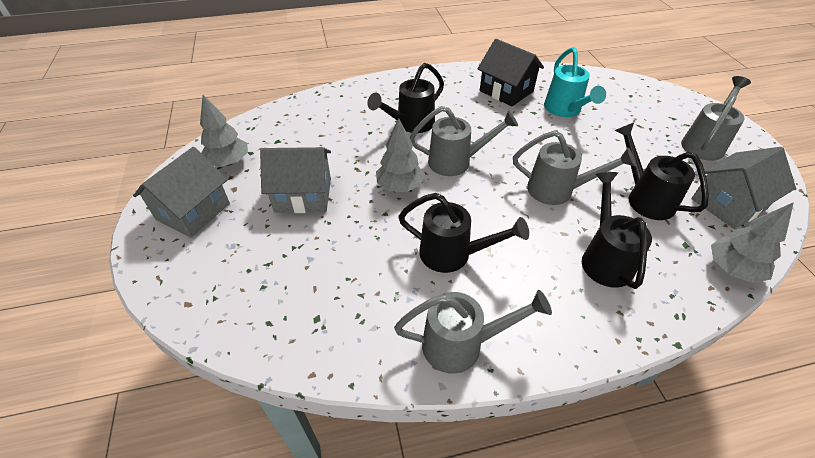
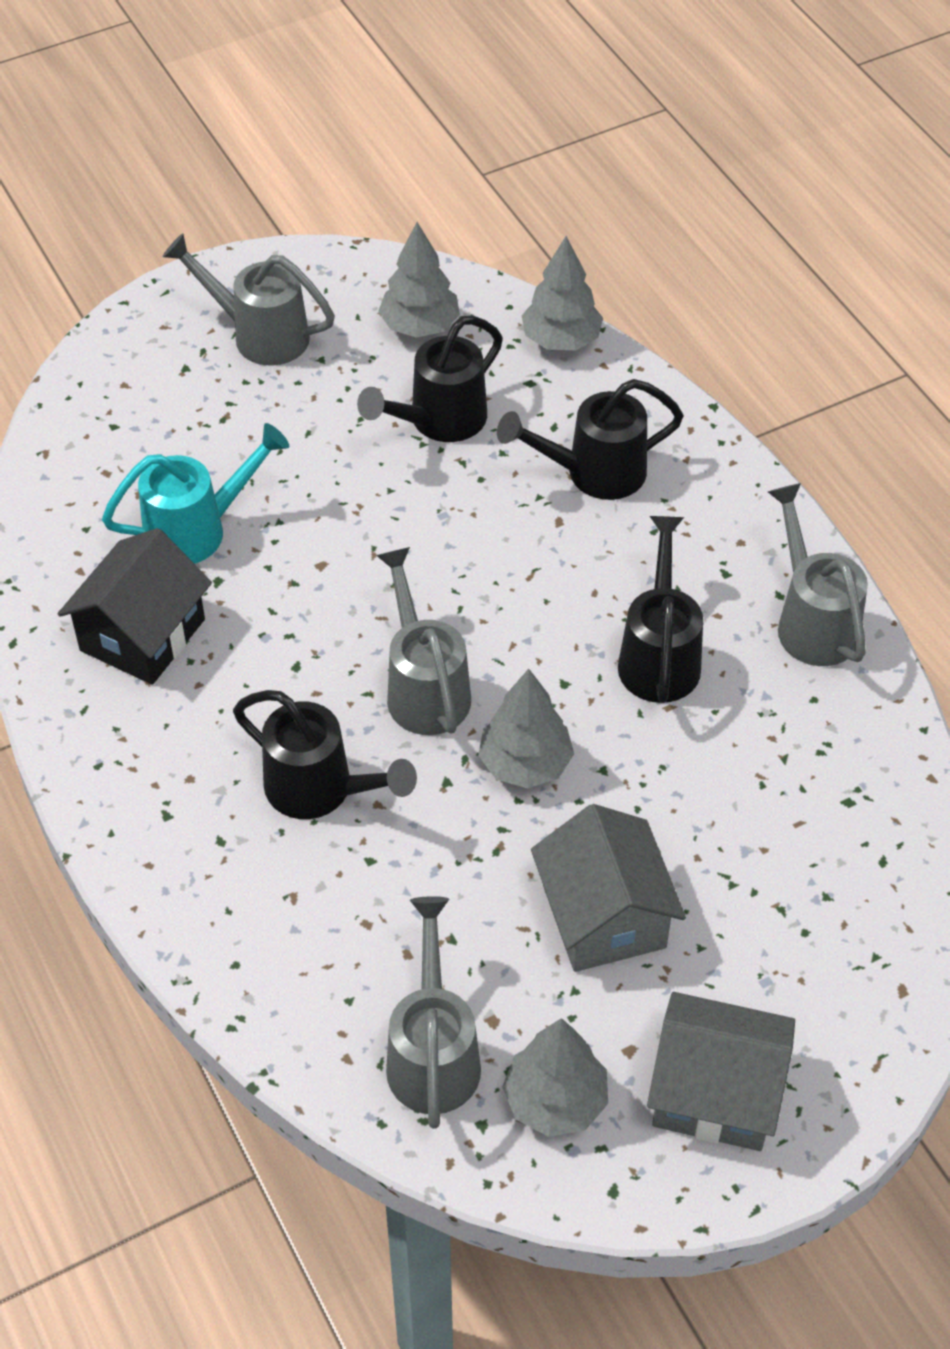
camera: 105 degrees left, 5 degrees up
(557, 190) = (458, 532): grey watering can -> grey watering can (433, 1053)
(728, 204) = (420, 326): grey house -> grey tree

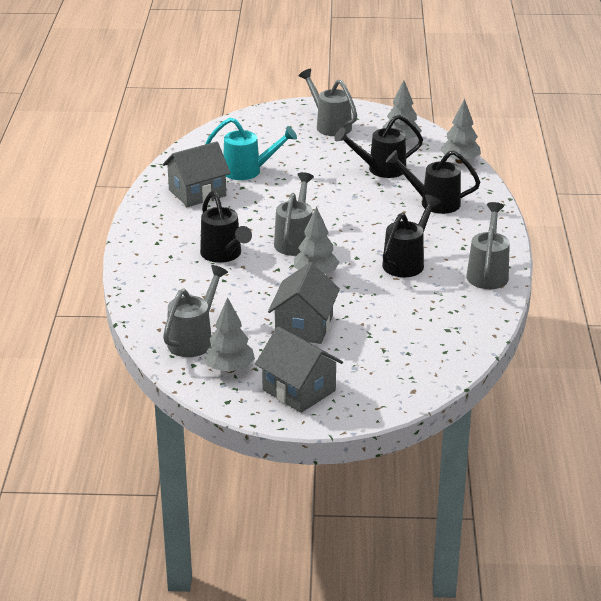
camera: 30 degrees right, 20 degrees down
(142, 635) = (197, 193): black house -> grey house

